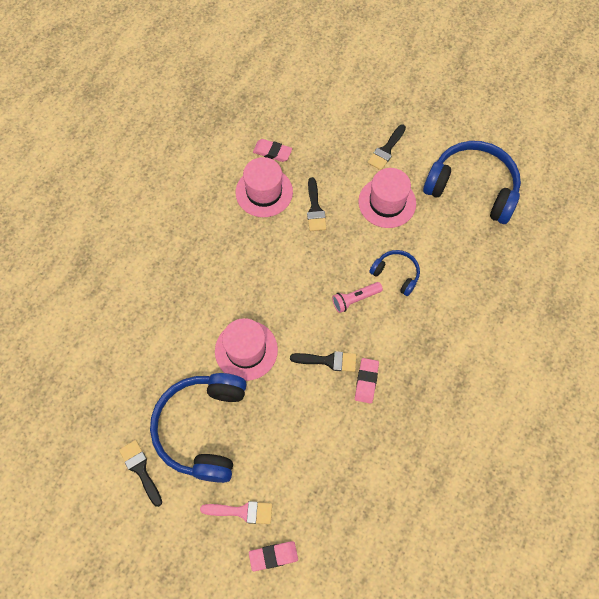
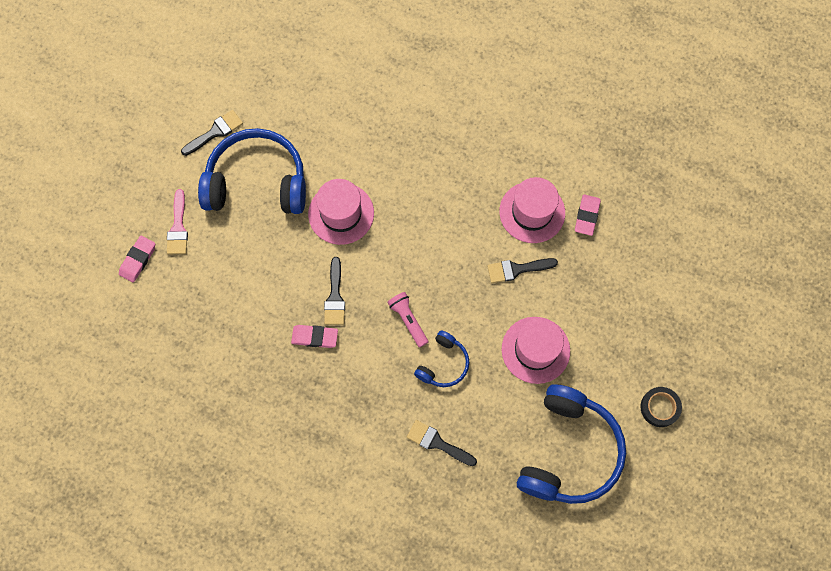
camera: 85 degrees right, 5 degrees up
(273, 556) = (138, 260): pink eraser -> pink eraser turned 45 degrees clockwise
(386, 150) = (609, 346): black brush -> black brush (437, 443)
(437, 122) = (659, 407): none -> black tape

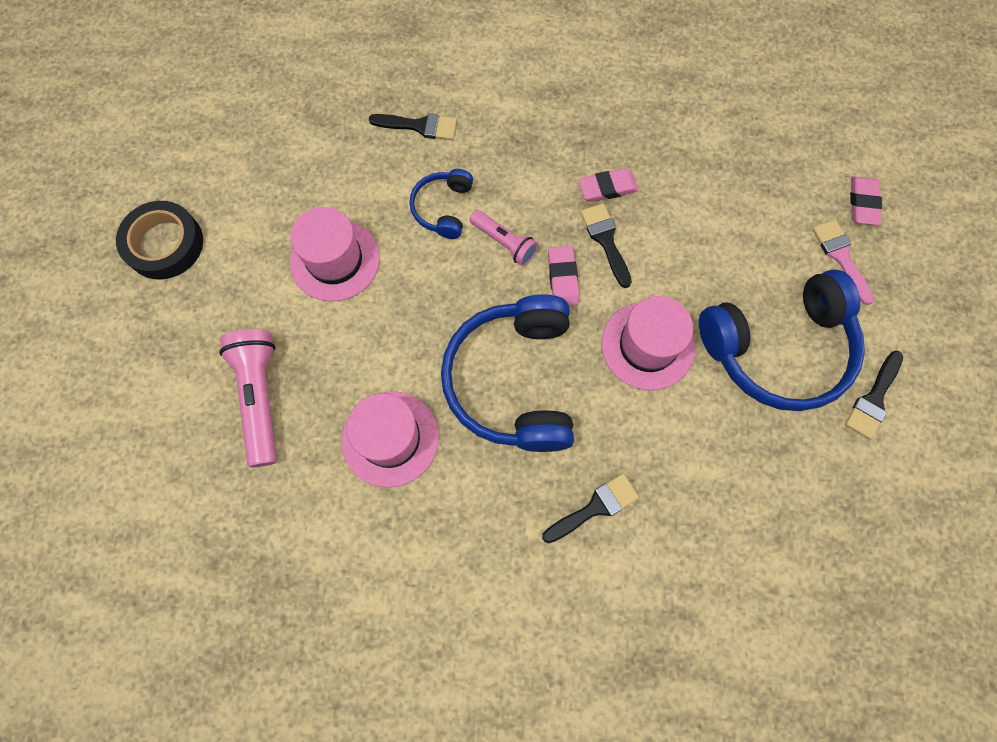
camera: 160 degrees right, 0 degrees up
(517, 269) = (388, 351): black brush -> black brush (595, 507)
(569, 452) = (265, 164): blue headphones -> blue headphones (513, 381)
(587, 216) = (311, 460): pink eraser -> pink eraser (563, 278)
(611, 267) = (260, 398): none -> pink flashlight
(659, 407) = (164, 244): black tape -> black tape, size x1.54

